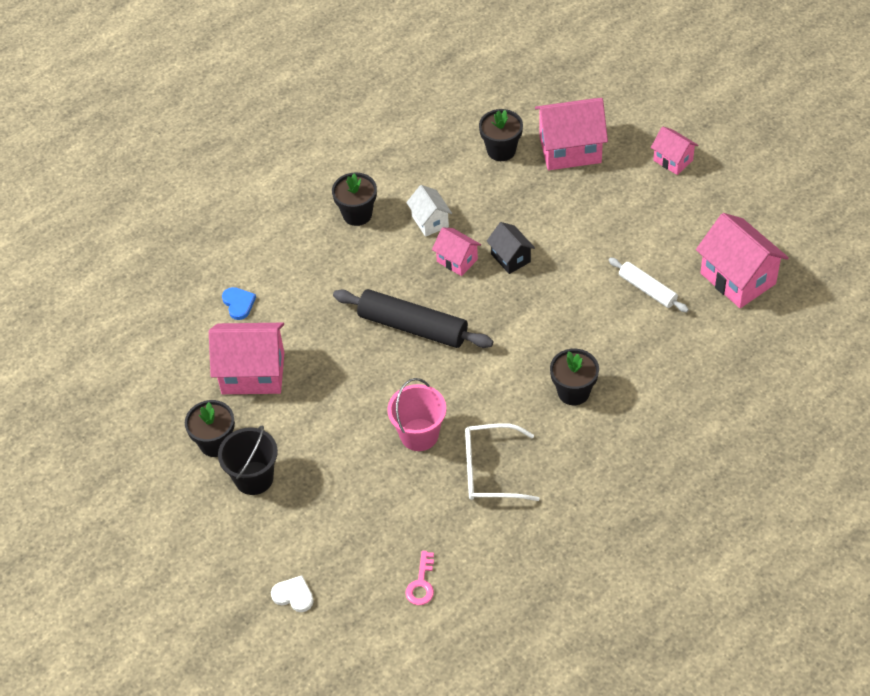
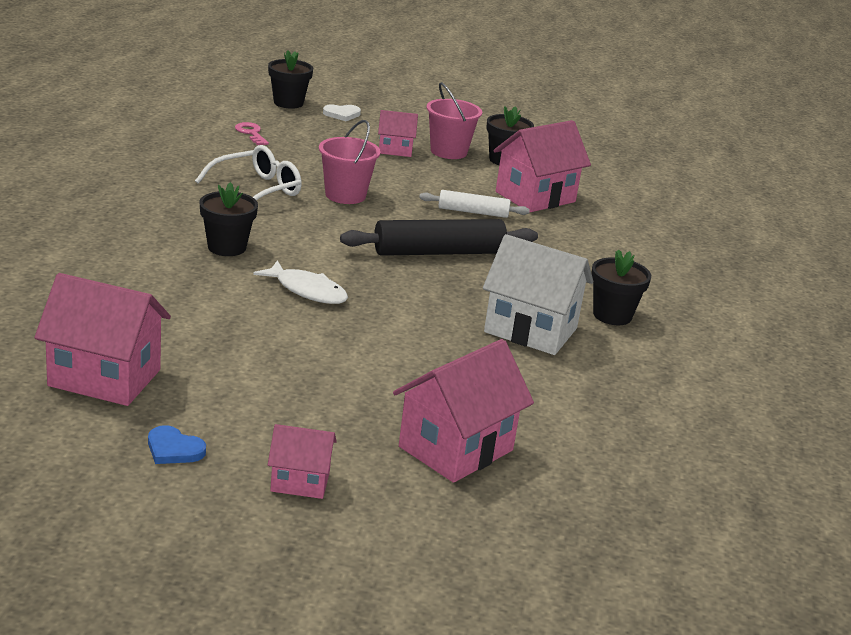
camera: 135 degrees right, 25 degrees down
(238, 304) = (615, 230): blue heart -> blue heart (174, 449)
(254, 478) = (448, 151): black bucket -> pink bucket
(430, 221) = (530, 330): white house -> white house, size x1.81
(457, 260) = (459, 307): pink house -> pink house (395, 150)
(501, 150) = (541, 420): black flower pot -> black flower pot (288, 103)
(510, 258) = (404, 324): black house -> none
(550, 317) = (307, 291): none -> white fish
(647, 289) = (215, 339): white rolling pin -> white rolling pin (473, 212)

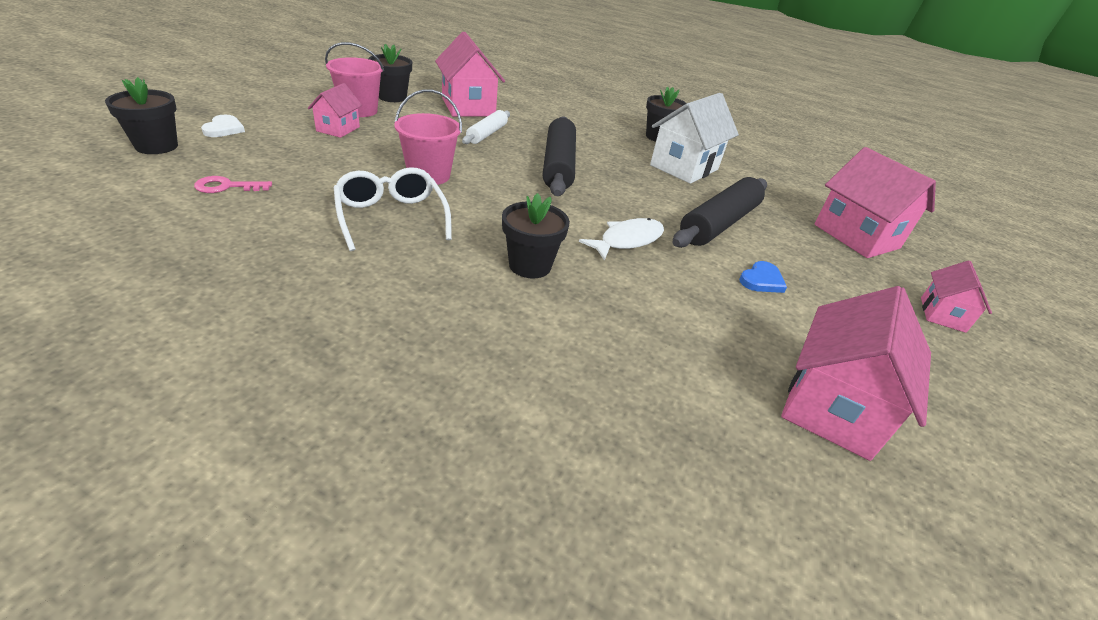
camera: 75 degrees left, 10 degrees up
(174, 449) = (938, 377): blue heart -> blue heart (761, 280)
(393, 346) = (719, 224): none -> black rolling pin

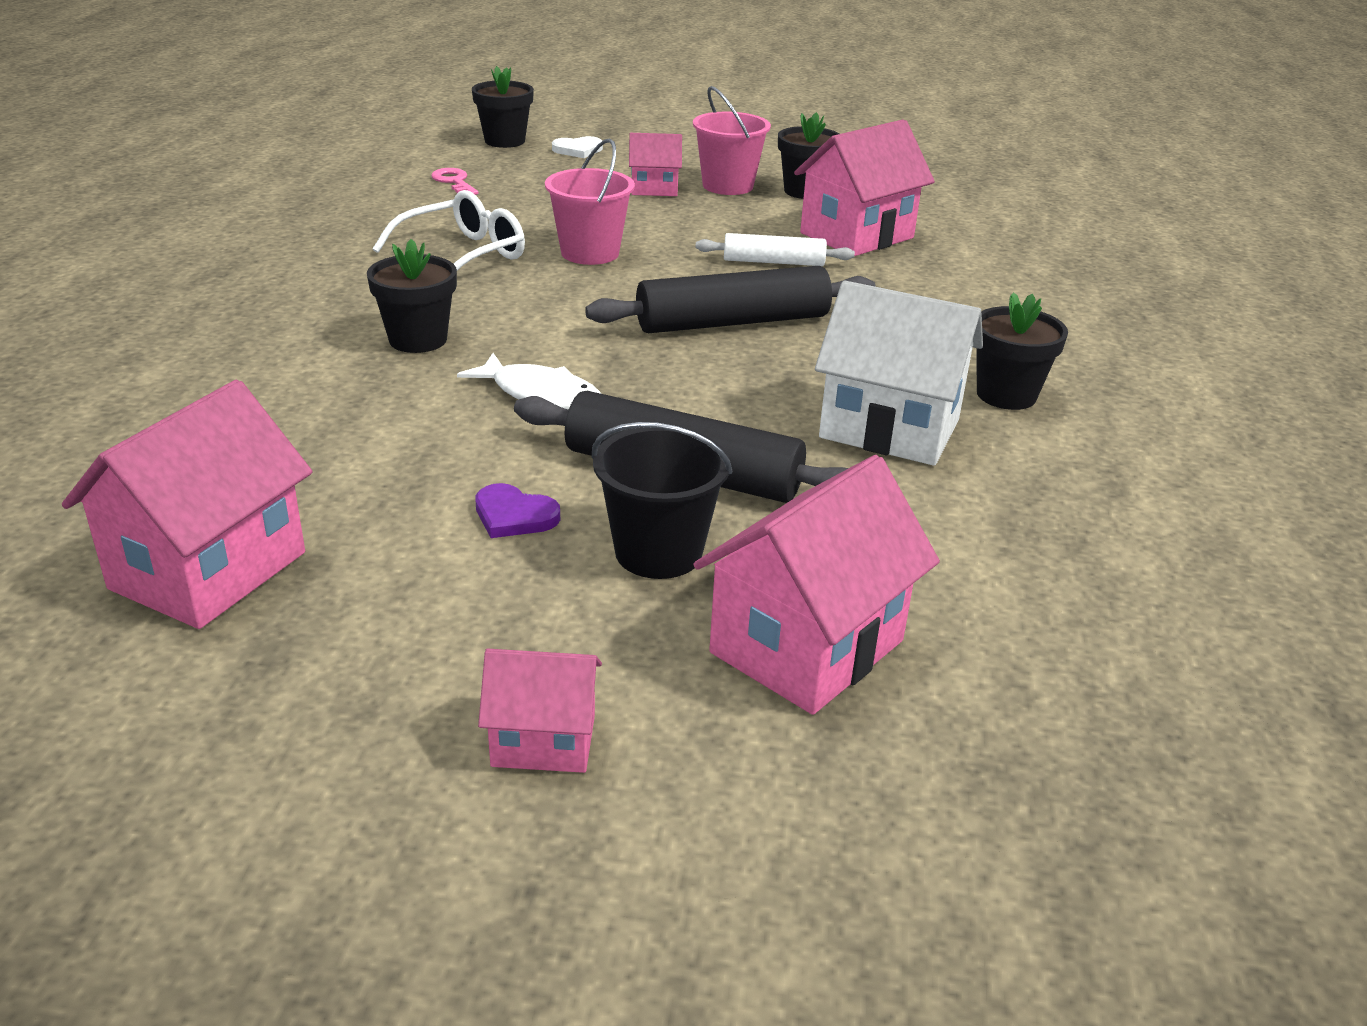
camera: 75 degrees right, 5 degrees down
(761, 280) = (514, 516): blue heart -> purple heart
(792, 249) = (658, 552): none -> black bucket
(832, 407) = (208, 570): pink house -> pink house turned 75 degrees counterclockwise

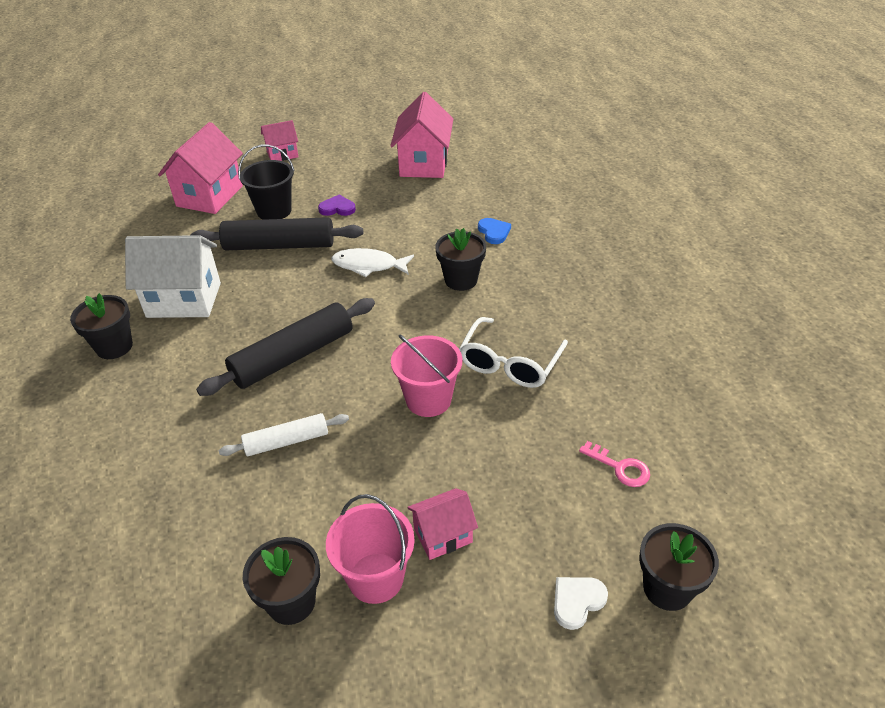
camera: 160 degrees right, 10 degrees up
(275, 386) = (494, 232): none -> blue heart
(856, 235) = (223, 518): pink house -> none

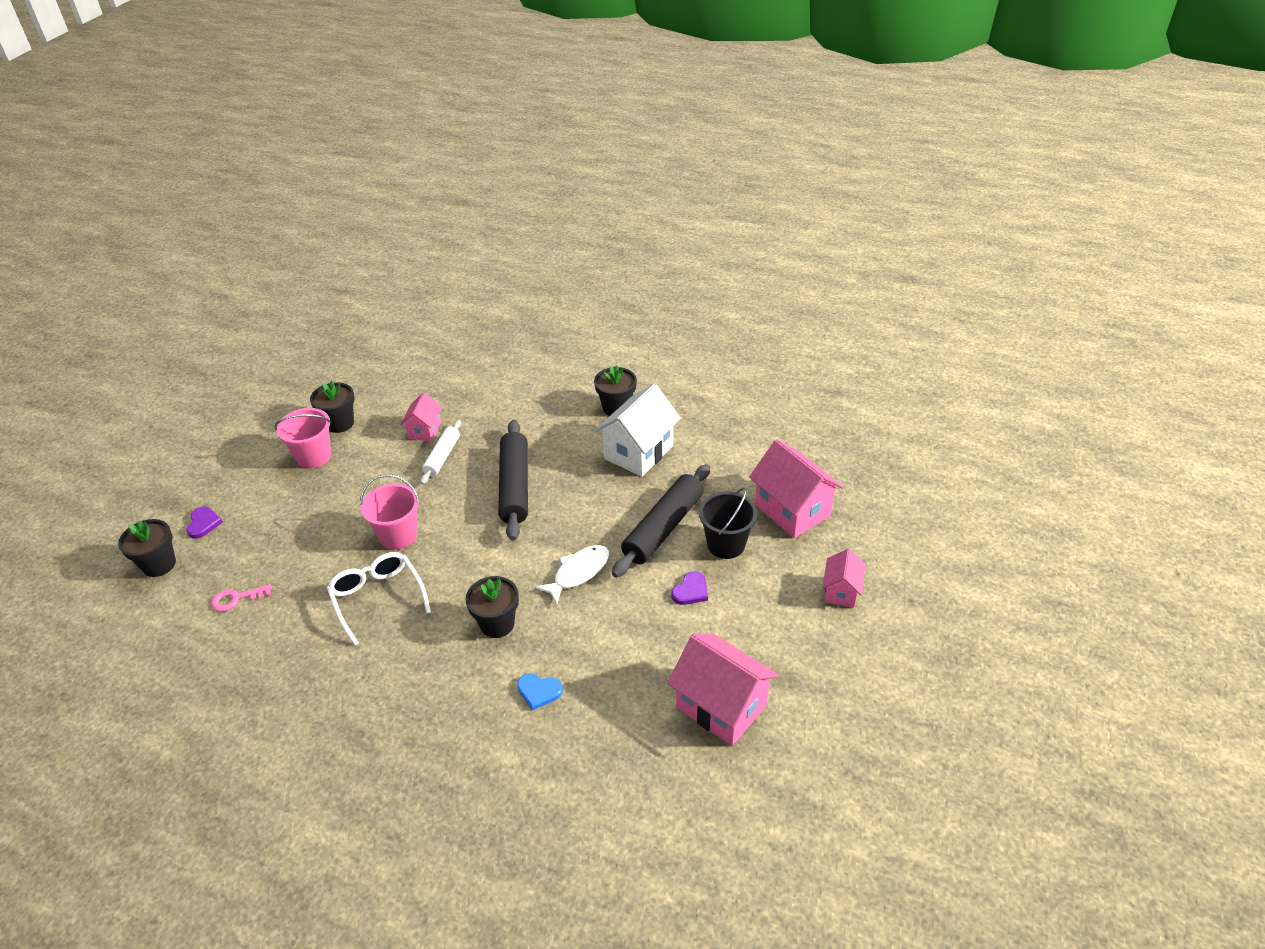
camera: 125 degrees right, 0 degrees up
(443, 535) = (302, 492): pink house -> pink house (424, 430)
(577, 601) = (203, 523): white heart -> purple heart

